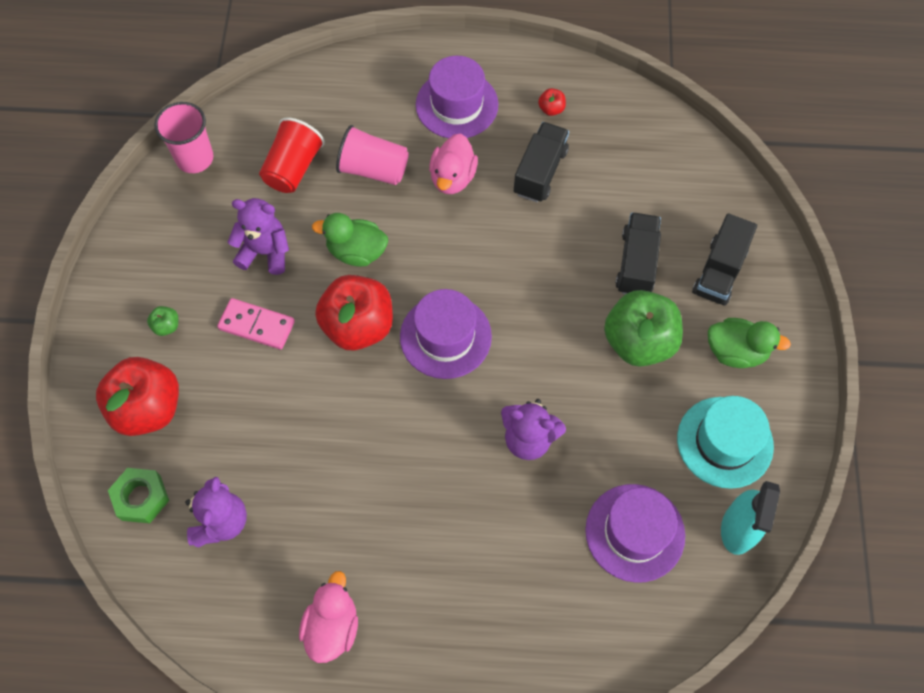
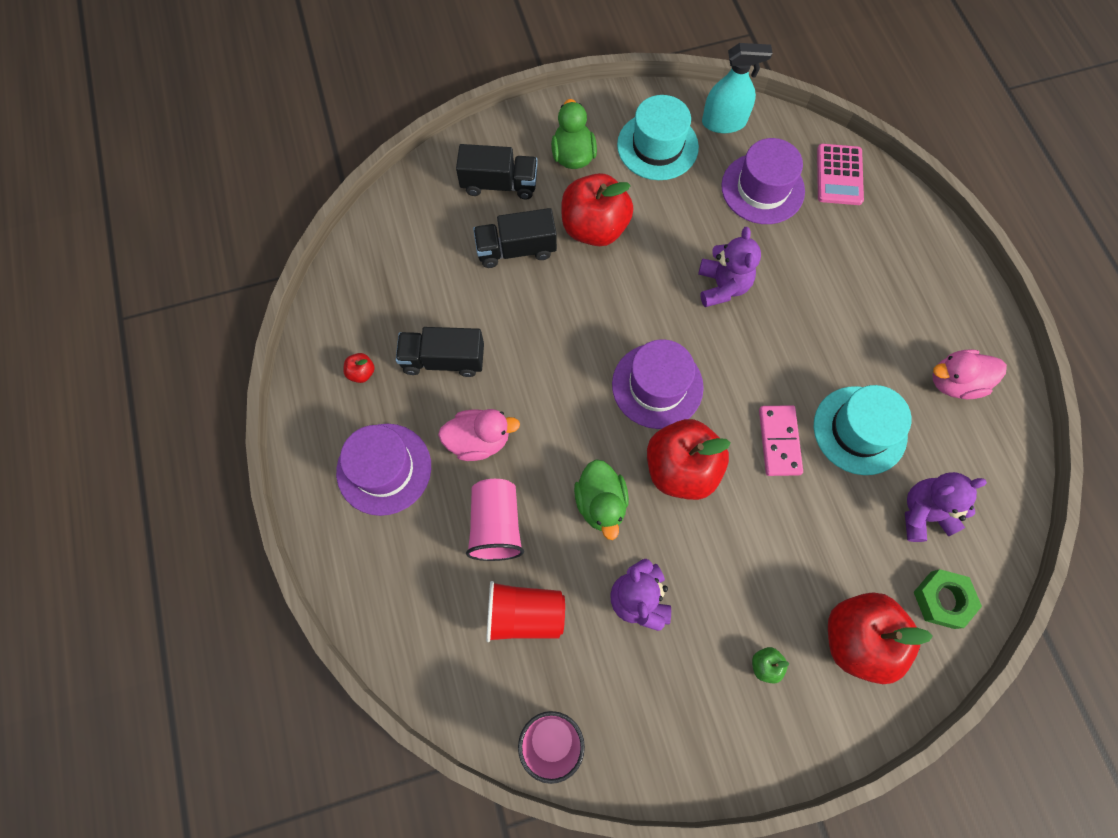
camera: 110 degrees left, 5 degrees up
(256, 325) = (723, 569): pink domino -> pink domino (779, 441)
(325, 502) = (859, 430): none -> turquoise hat
(627, 630) = (839, 175): none -> pink calculator
(638, 342) = (594, 228): green apple -> red apple

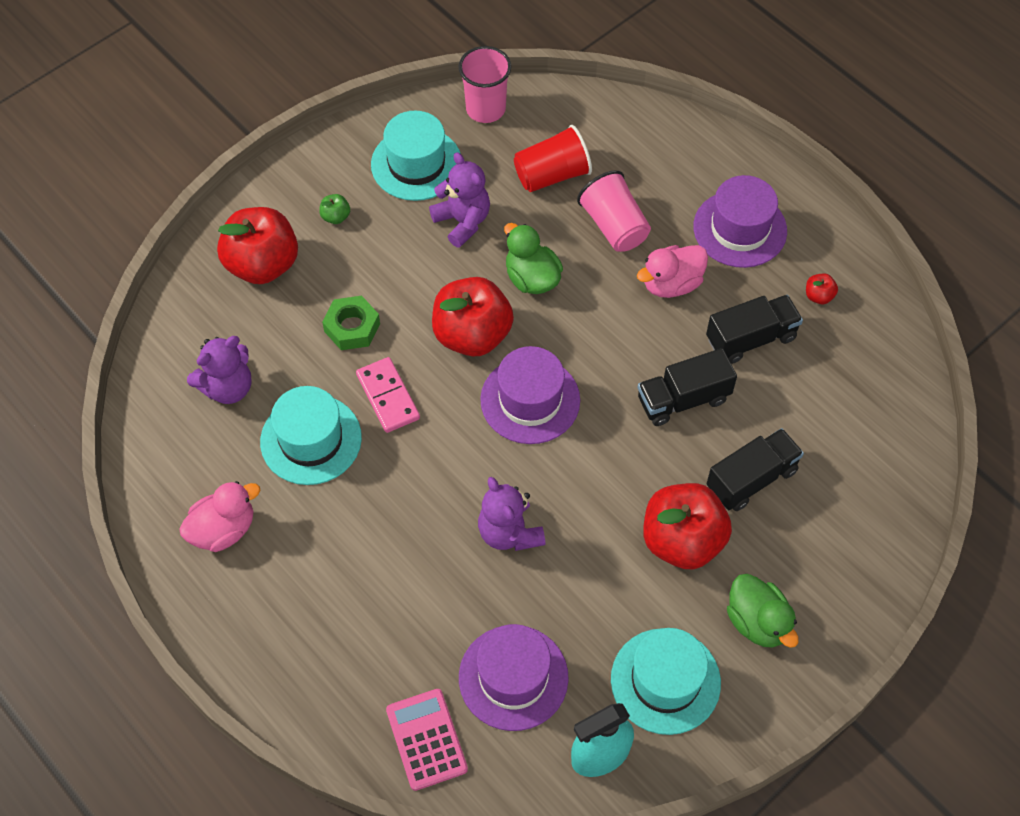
camera: 155 degrees right, 10 degrees down
(499, 184) = (818, 547): black truck -> black truck (683, 399)
(657, 696) = (416, 164): none -> turquoise hat
(942, 600) = (193, 322): green nut -> green nut (352, 327)

